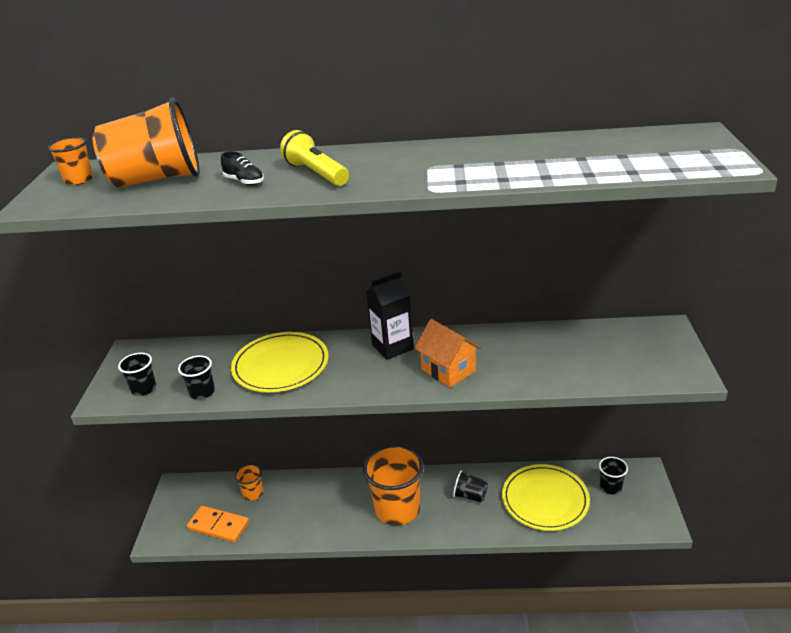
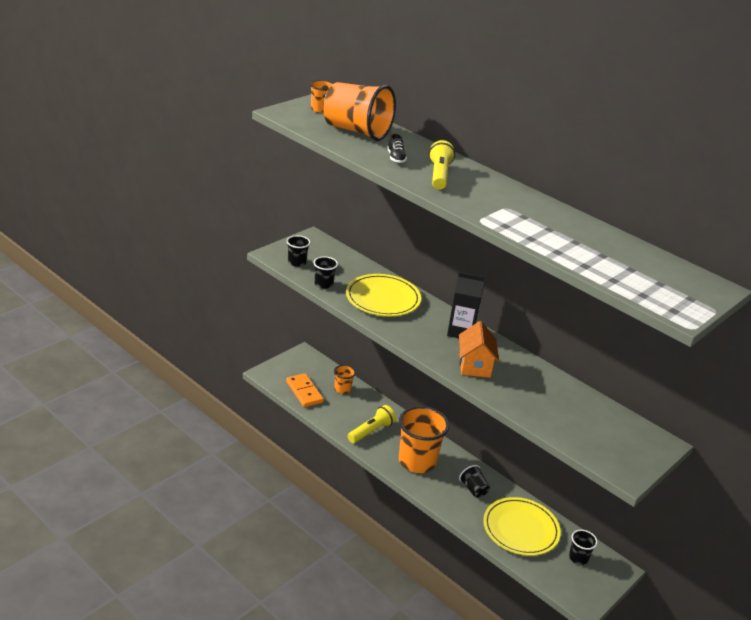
camera: 35 degrees right, 0 degrees up
(326, 514) = (371, 431): none -> yellow flashlight

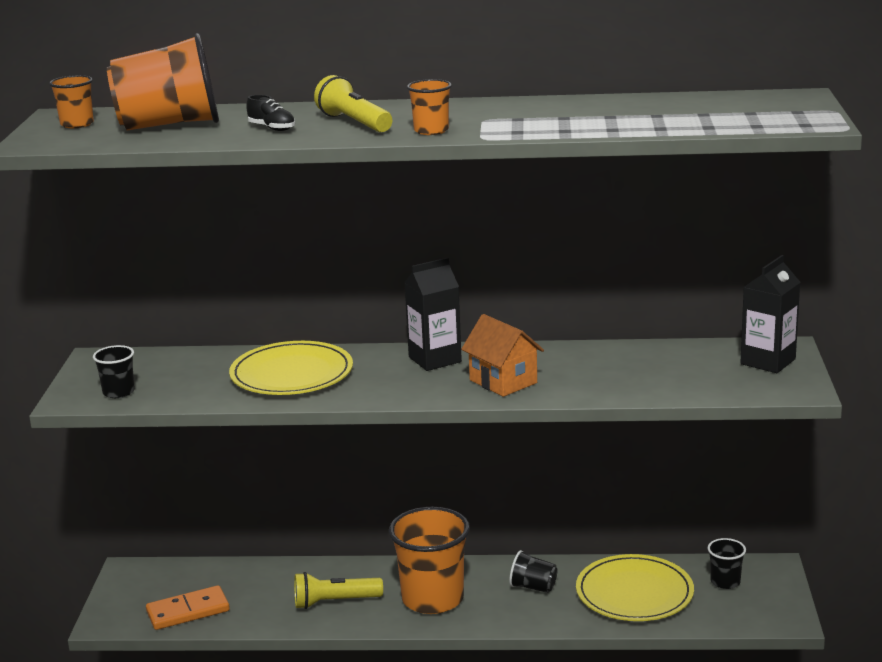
camera: 35 degrees left, 10 degrees down
(304, 392) = (188, 611): orange domino -> orange domino turned 45 degrees counterclockwise
(323, 284) = (193, 396): black cup -> none
(342, 389) = (234, 579): orange cup -> orange cup (431, 131)
(371, 431) = (335, 602): yellow flashlight -> yellow flashlight turned 105 degrees counterclockwise
(637, 445) = (768, 361): none -> black carton

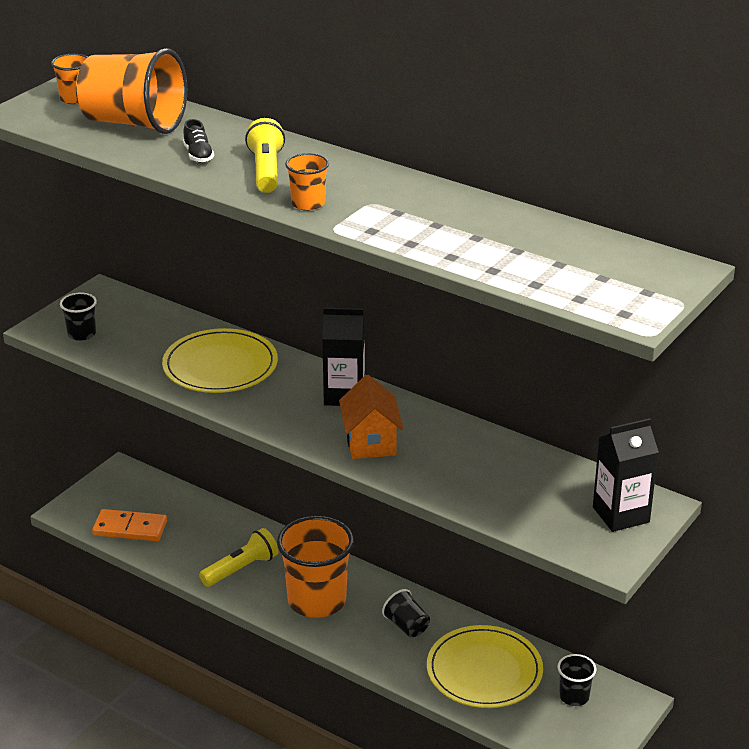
camera: 30 degrees right, 10 degrees up
(335, 602) = (241, 569): yellow flashlight -> yellow flashlight turned 120 degrees clockwise

